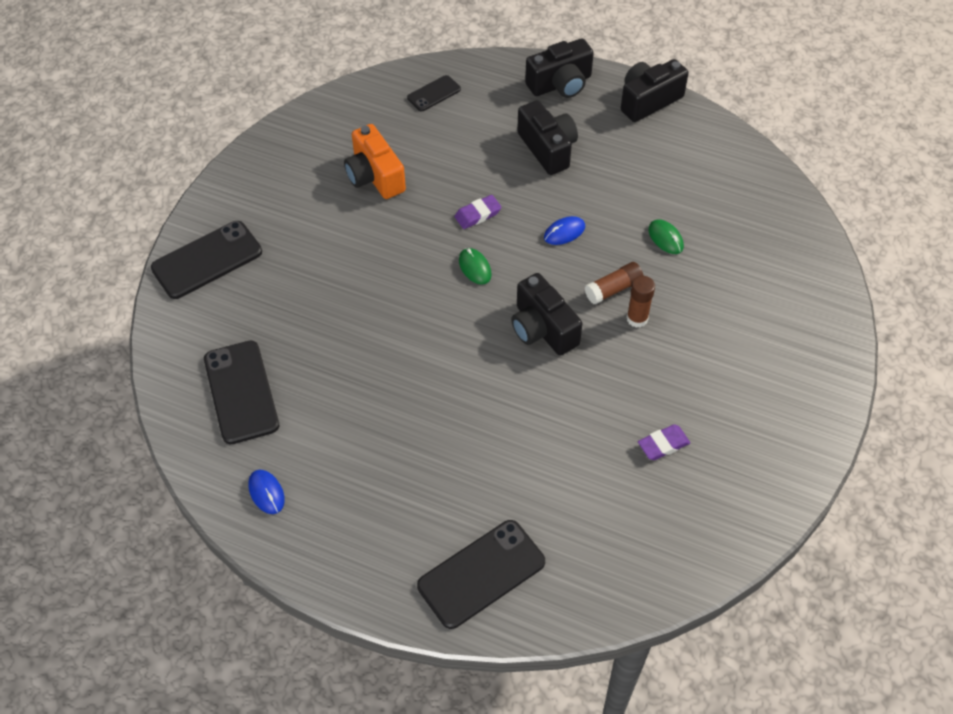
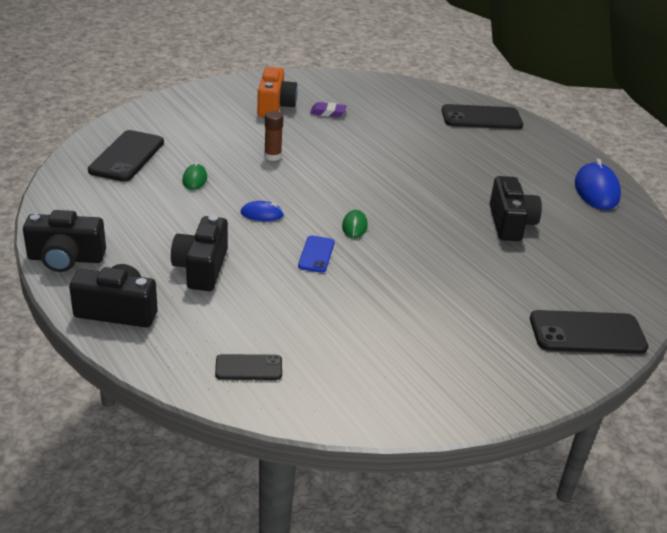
camera: 150 degrees left, 20 degrees down
(241, 392) = (593, 240): black phone -> black phone (127, 156)
(266, 492) = (596, 190): blue mouse -> blue mouse, size x1.88
(375, 176) = (380, 323): orange camera -> orange camera (275, 106)
(478, 214) = (316, 254): purple eraser -> blue phone
(542, 329) = (341, 178): black camera -> black camera (510, 223)
(613, 289) = (268, 174): brown glue stick -> none

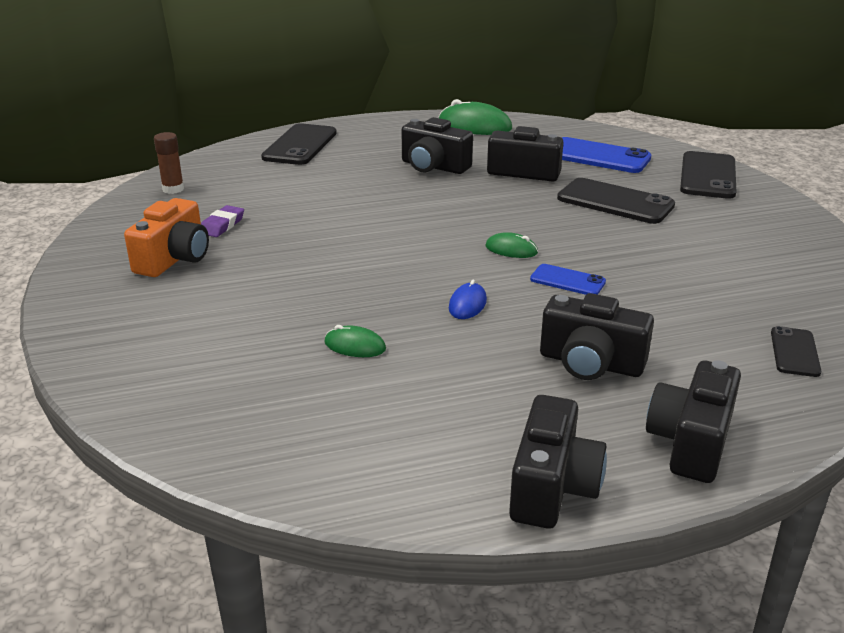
camera: 70 degrees left, 5 degrees down
(127, 156) = (251, 403): black phone -> black phone (615, 202)
(272, 156) = (319, 278): brown glue stick -> brown glue stick (173, 189)
(275, 106) = (174, 259): orange camera -> orange camera turned 90 degrees clockwise
(486, 179) = (434, 167): none -> black camera
(581, 262) = (598, 156): none -> blue phone
(596, 190) = (474, 126): blue mouse -> green mouse

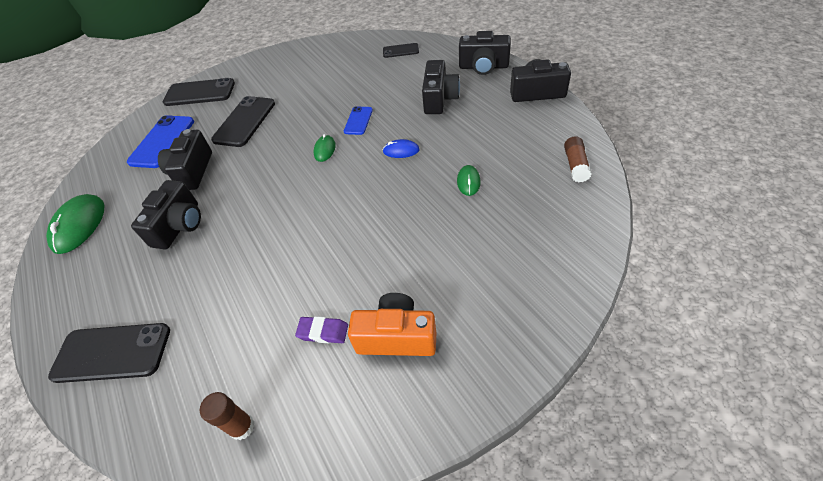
camera: 100 degrees left, 20 degrees up
(305, 460) = (575, 165): none -> brown glue stick

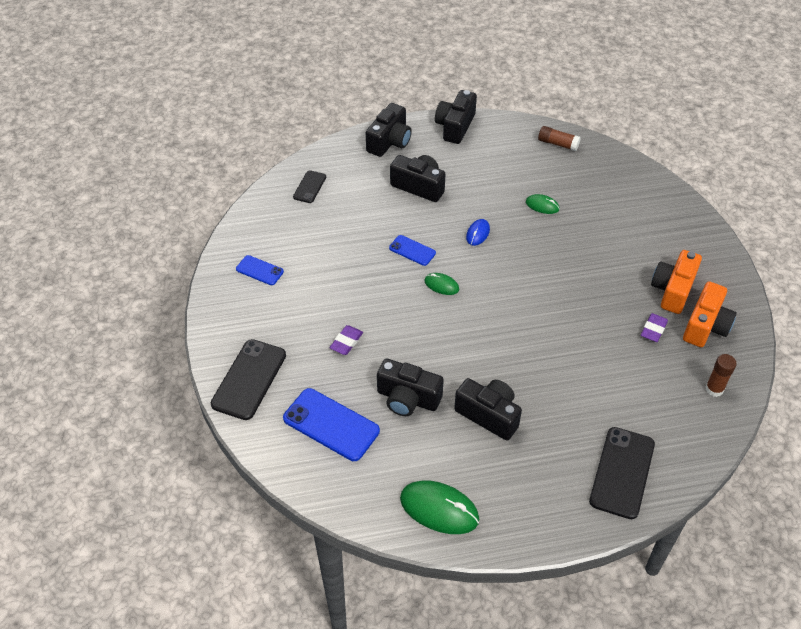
camera: 75 degrees left, 0 degrees up
(244, 121) = (346, 342): black phone -> purple eraser
(302, 61) = (259, 270): none -> blue phone
(348, 391) = (705, 326): none -> orange camera

